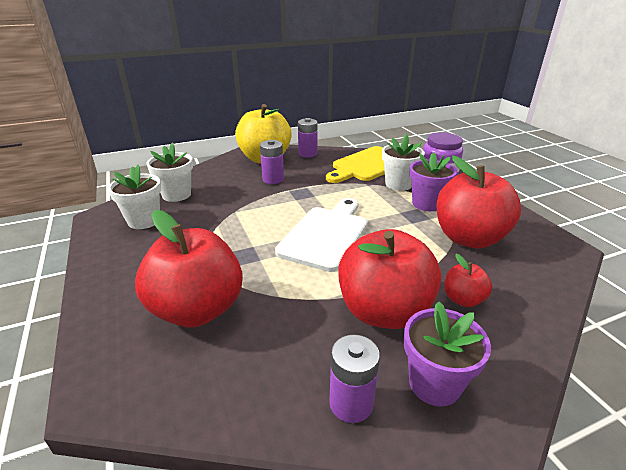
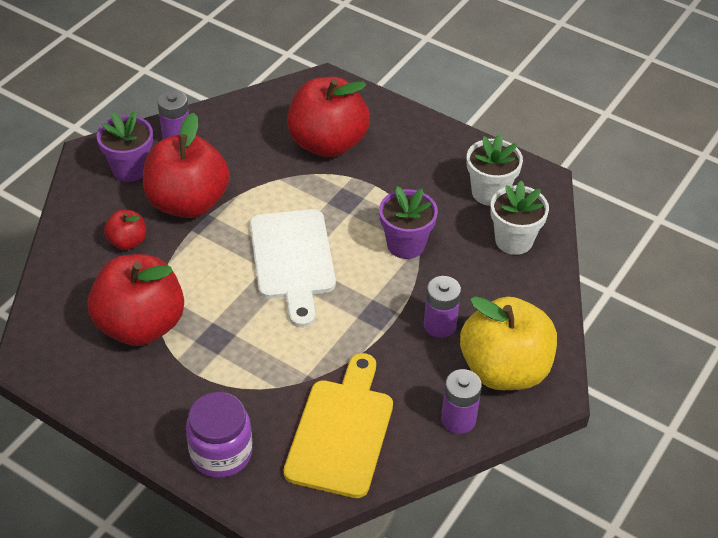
camera: 145 degrees right, 15 degrees up
(398, 184) = (267, 398): white flower pot -> none
(427, 204) = (210, 369): purple flower pot -> purple flower pot (405, 244)

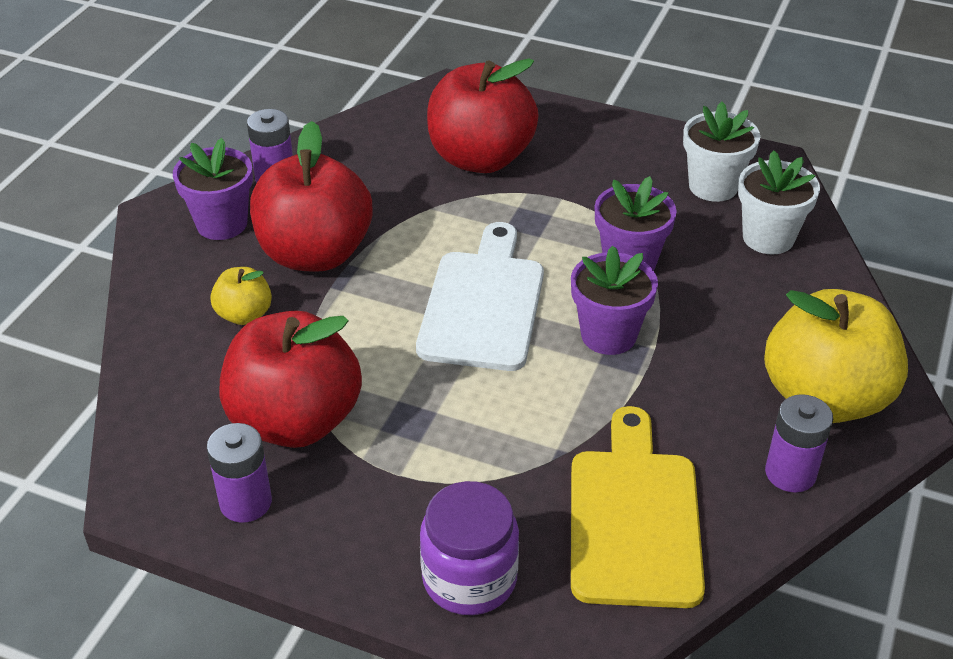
camera: 10 degrees left, 5 degrees down
(127, 242) = (244, 315): red apple -> yellow apple
(292, 260) = (483, 304): white cutting board -> white cutting board turned 150 degrees counterclockwise
(371, 298) = (608, 335): none -> purple flower pot
(439, 325) = (714, 355): purple battery -> purple battery (245, 502)

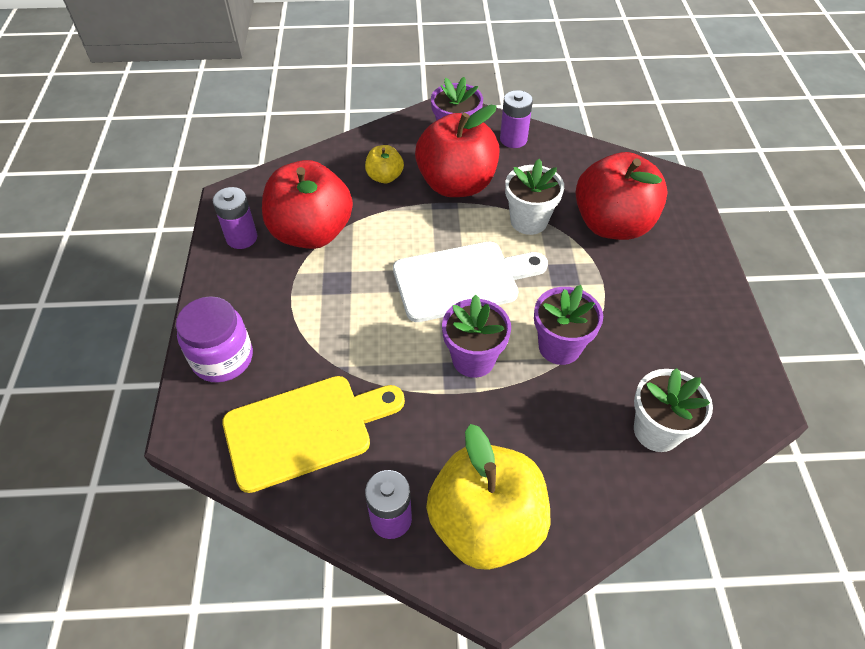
camera: 65 degrees right, 10 degrees up
(713, 186) = (694, 373): white flower pot -> white flower pot (528, 221)

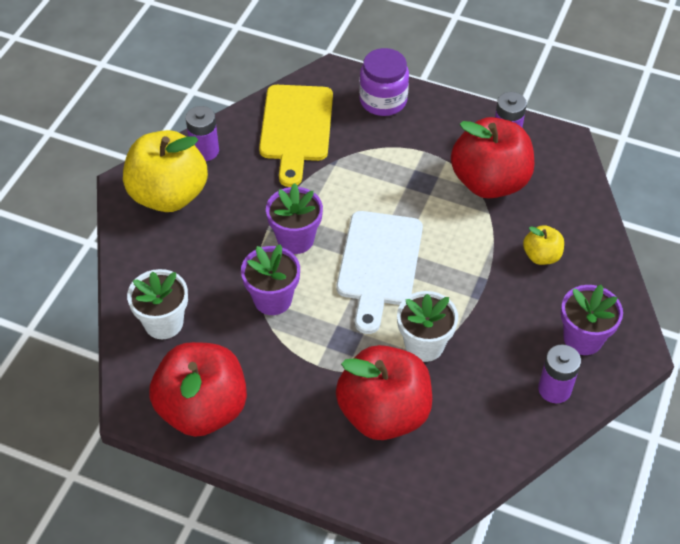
camera: 115 degrees right, 0 degrees up
(456, 184) = (504, 308): red apple -> red apple (202, 409)

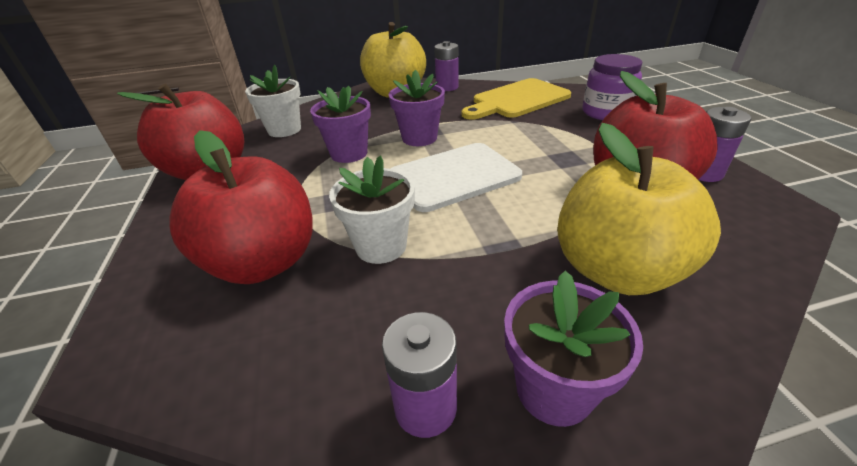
camera: 55 degrees right, 15 degrees down
(541, 256) = (616, 270): yellow apple -> yellow apple, size x2.12

